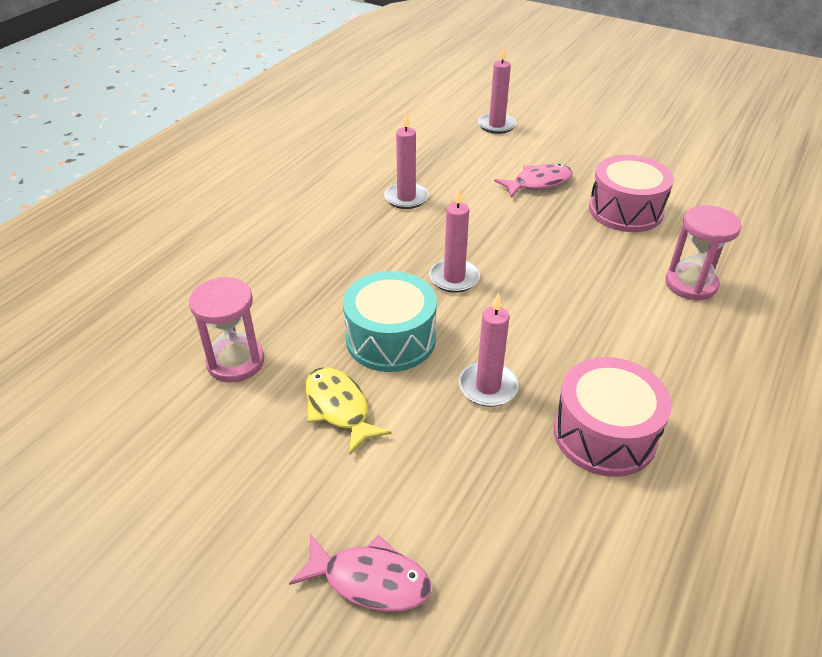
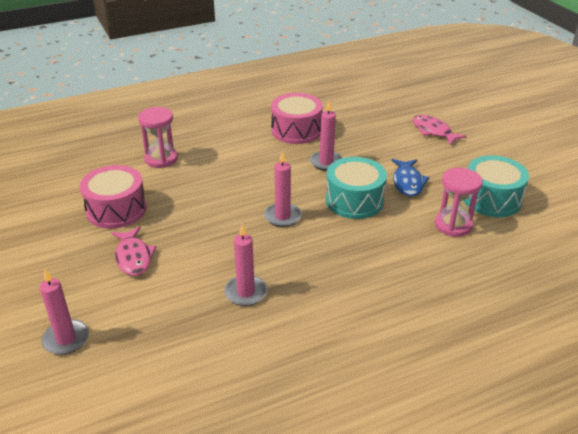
camera: 145 degrees left, 5 degrees down
(192, 438) = (491, 199): none -> turquoise drum
(339, 408) = (408, 182): yellow fish -> blue fish
(538, 183) = (133, 257): pink fish -> pink fish turned 120 degrees counterclockwise

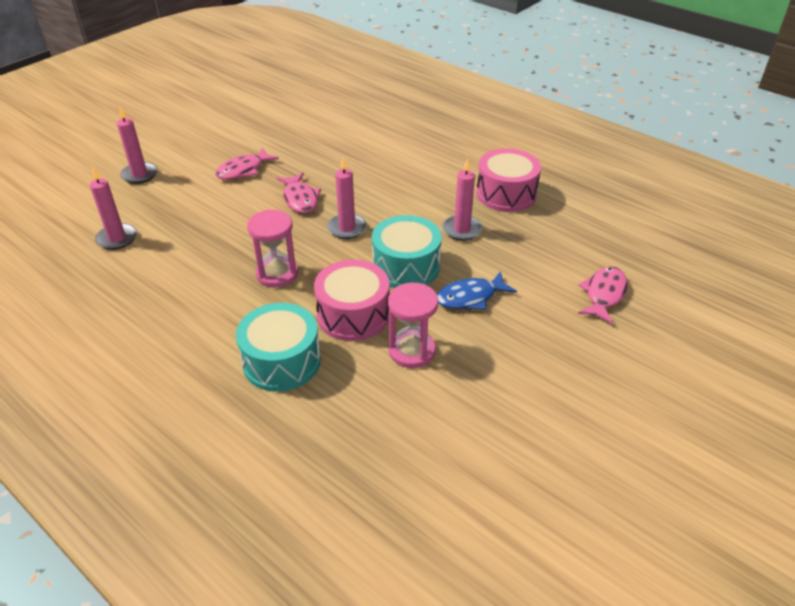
camera: 65 degrees right, 5 degrees up
(116, 209) = (299, 141): pink drum -> pink drum (353, 314)
(161, 159) = (387, 136): pink hourglass -> pink hourglass (277, 274)
(217, 232) = (300, 199): none -> pink fish
(246, 292) = (227, 239): pink candle -> pink candle (117, 238)
(491, 199) = (490, 375): turquoise drum -> turquoise drum (281, 361)

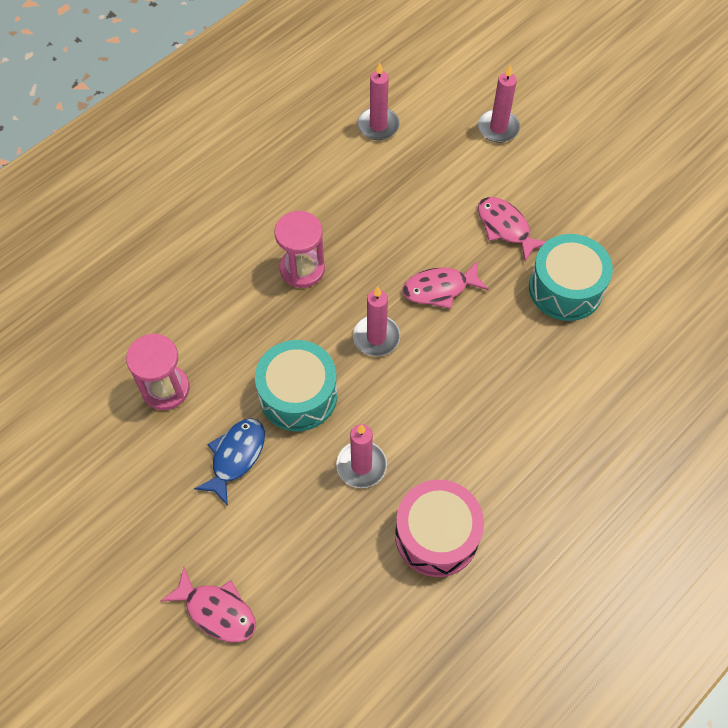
camera: 95 degrees right, 20 degrees up
(281, 361) = (174, 276): turquoise drum -> turquoise drum (565, 288)
(353, 314) = (227, 338): pink drum -> none
(470, 297) = (236, 457): blue fish -> blue fish turned 45 degrees clockwise

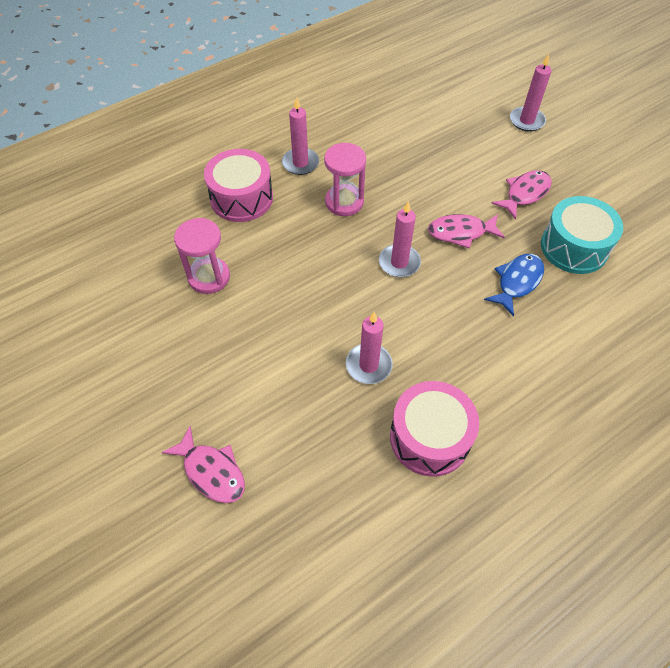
camera: 10 degrees right, 5 degrees down
(182, 281) = (241, 198): none -> pink drum
(236, 457) = (257, 340): blue fish -> blue fish (517, 282)
(298, 395) = (322, 298): turquoise drum -> none
(378, 126) = (426, 108): pink candle -> pink candle (300, 163)
(505, 227) = (525, 194): pink fish -> pink fish turned 75 degrees clockwise

